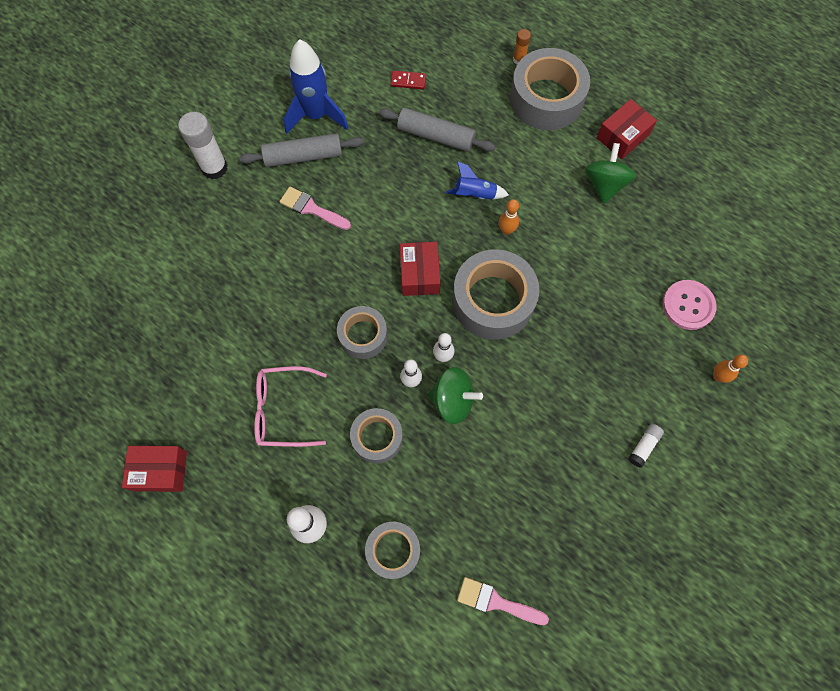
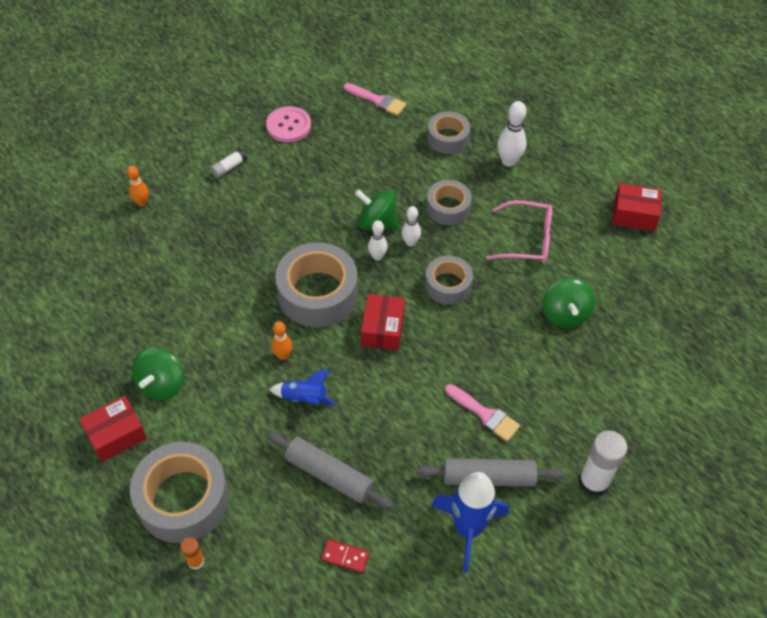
camera: 170 degrees left, 15 degrees down
(240, 324) = (565, 314): none -> green spinning top
(688, 305) = (137, 259): pink button -> pink button (288, 126)

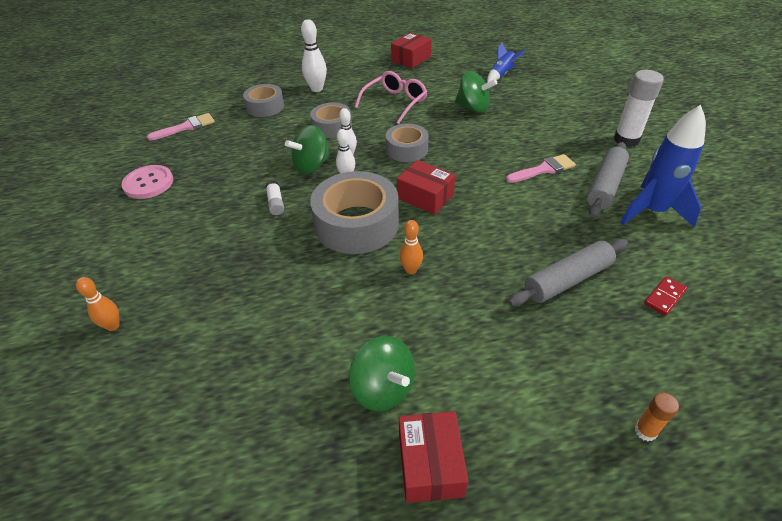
camera: 60 degrees left, 10 degrees down
(183, 499) = (554, 417): grey tape -> none
(229, 167) = (149, 238): white glue stick -> white glue stick (275, 203)
(304, 398) = (470, 270): blue rocket -> blue rocket (501, 75)

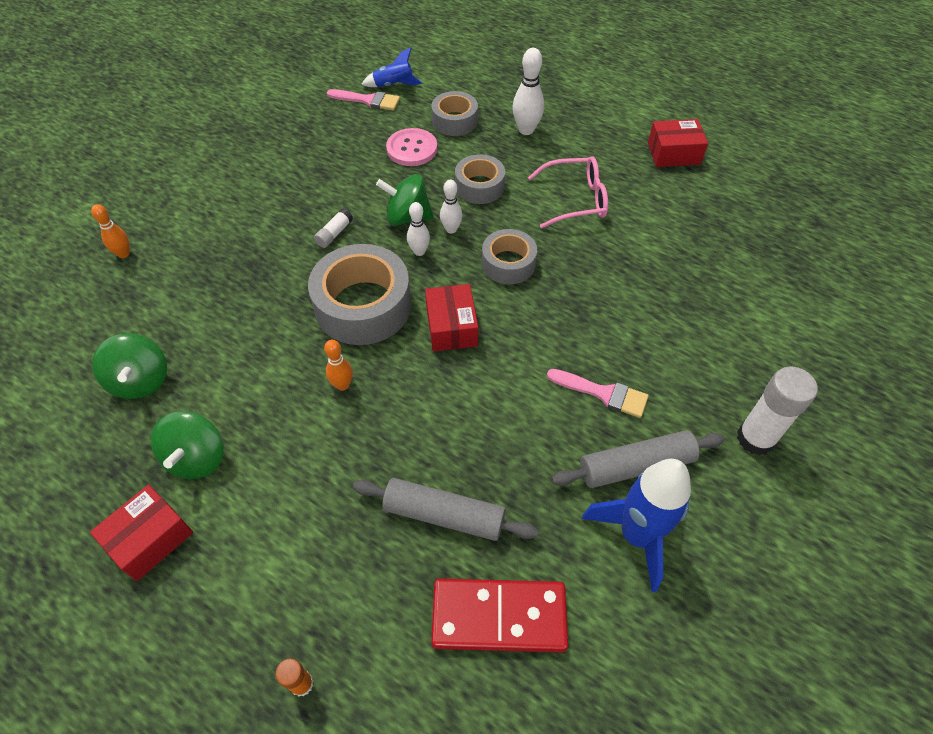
camera: 45 degrees right, 10 degrees up
(148, 183) = (277, 142): pink button -> pink button (412, 149)
(473, 108) = (645, 264): green spinning top -> green spinning top (141, 381)
(501, 75) = (746, 245): blue rocket -> blue rocket (393, 85)
(664, 297) = (499, 616): red domino -> red domino, size x2.23

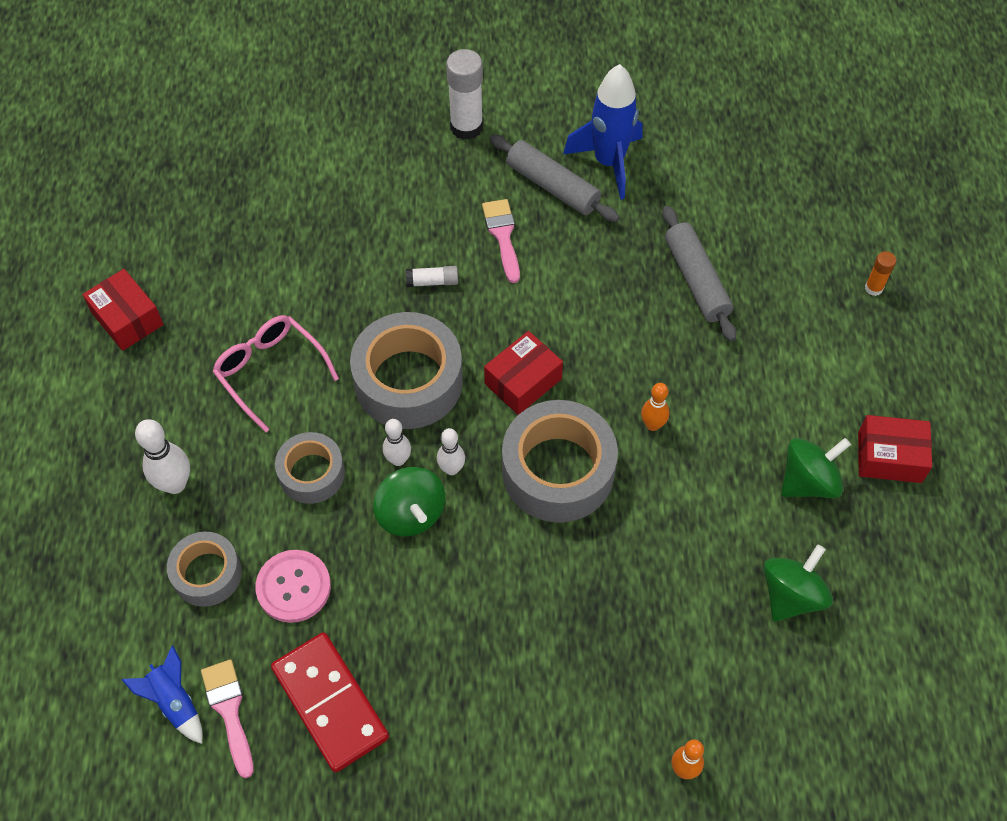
camera: 125 degrees left, 5 degrees up
(334, 234) = (488, 568): white glue stick -> white glue stick (432, 281)
(499, 616) = (734, 209): red domino -> red domino (330, 703)
(508, 263) = (408, 381): grey tape -> grey tape, size x1.71

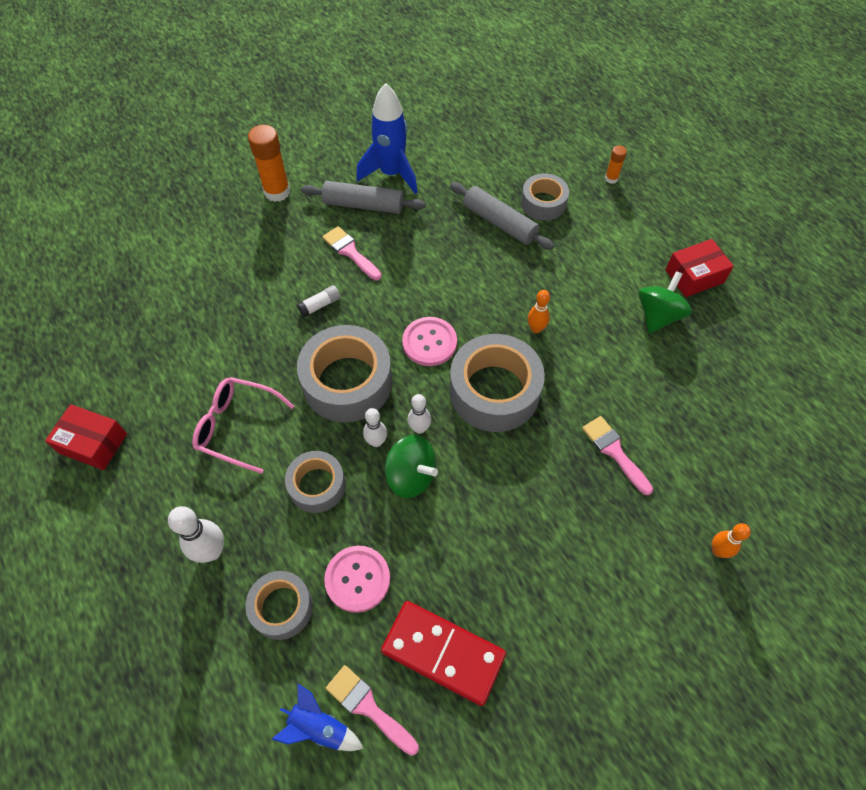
camera: 30 degrees left, 0 degrees up
(466, 127) = (277, 192): white glue stick -> orange glue stick
(523, 381) = (429, 342): red box -> pink button
(645, 605) = (614, 452): none -> pink brush
(766, 280) = (543, 203): none -> grey tape
(791, 595) = (700, 394): green spinning top -> none

